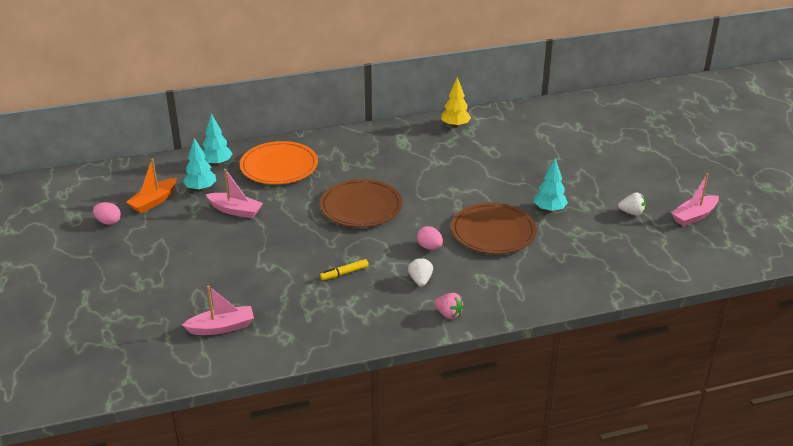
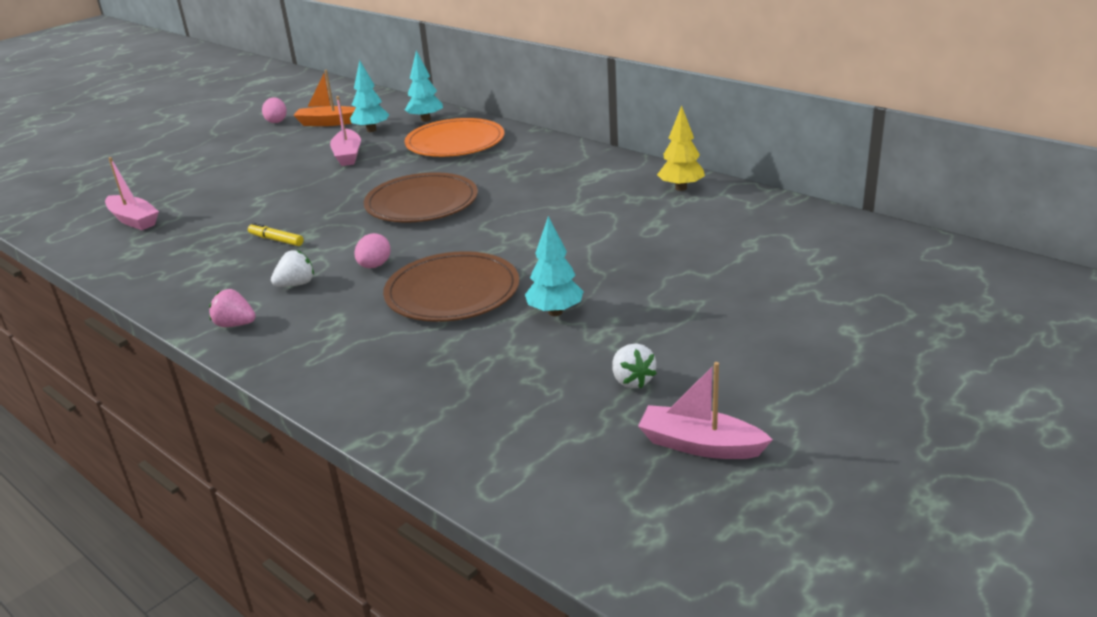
camera: 60 degrees right, 5 degrees down
(448, 314) = (235, 324): pink strawberry -> pink strawberry turned 105 degrees clockwise

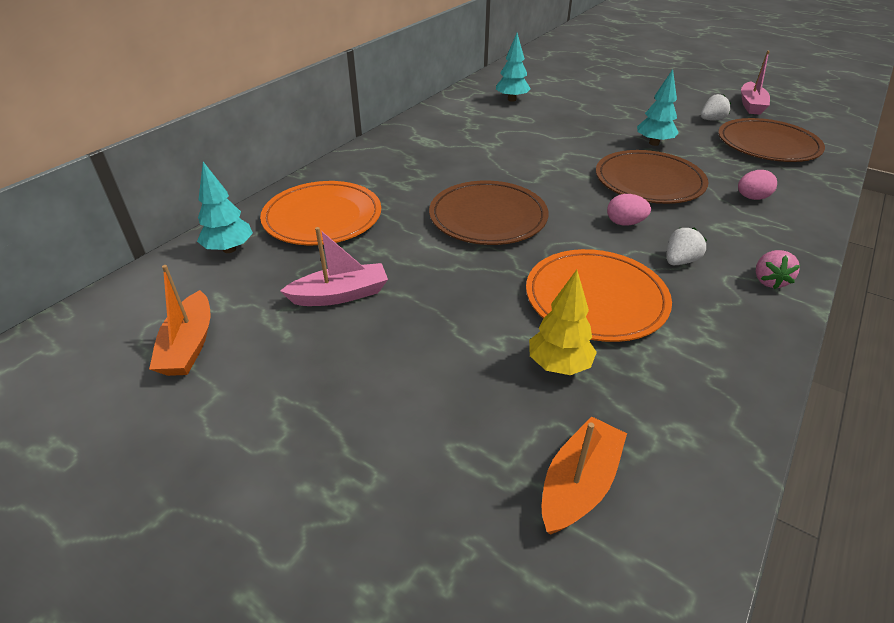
camera: 100 degrees left, 10 degrees up
(133, 220) = (579, 484): pink boat -> orange boat
(276, 121) = (138, 422): pink egg -> pink egg (751, 198)
(276, 240) = (596, 298): yellow marker -> orange plate
(296, 284) = (680, 261): white strawberry -> white strawberry turned 90 degrees clockwise
(371, 130) = (247, 291): turquoise tree -> turquoise tree (512, 99)
(525, 413) = (767, 144): none -> brown plate
(681, 188) = (452, 111): yellow tree -> yellow tree (559, 365)

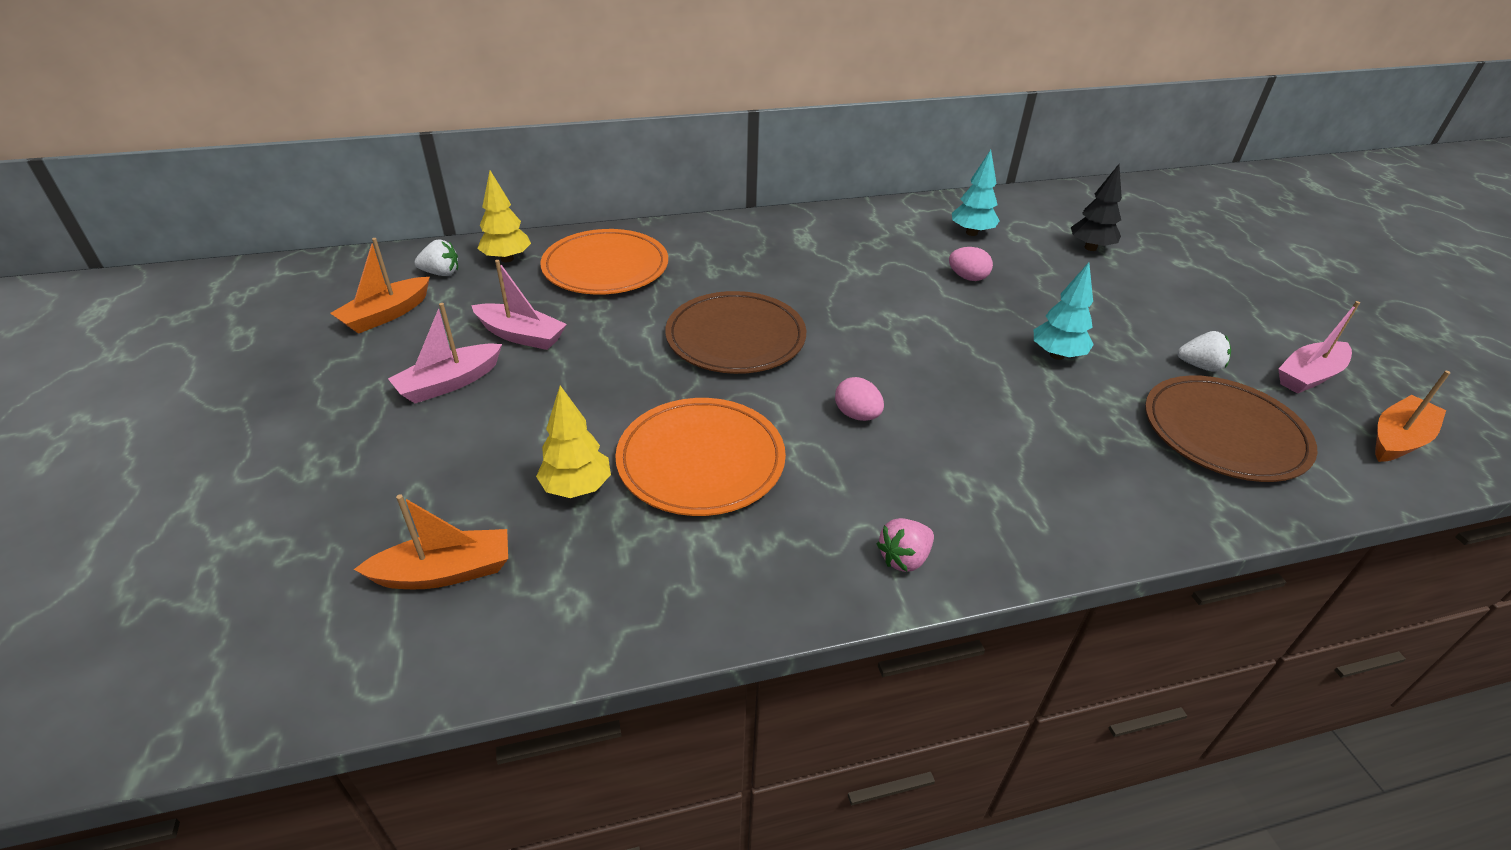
camera: 40 degrees right, 0 degrees up
(229, 249) = (507, 259): turquoise tree -> yellow tree
(343, 360) = (449, 383): none -> pink boat
(578, 84) = (1090, 248): none -> black tree
(649, 181) = (967, 391): brown plate -> none
(680, 261) = (844, 481): white strawberry -> white strawberry (441, 273)
(751, 198) = (1063, 474): pink egg -> pink egg (967, 277)
(817, 116) = (1398, 439): none -> orange boat

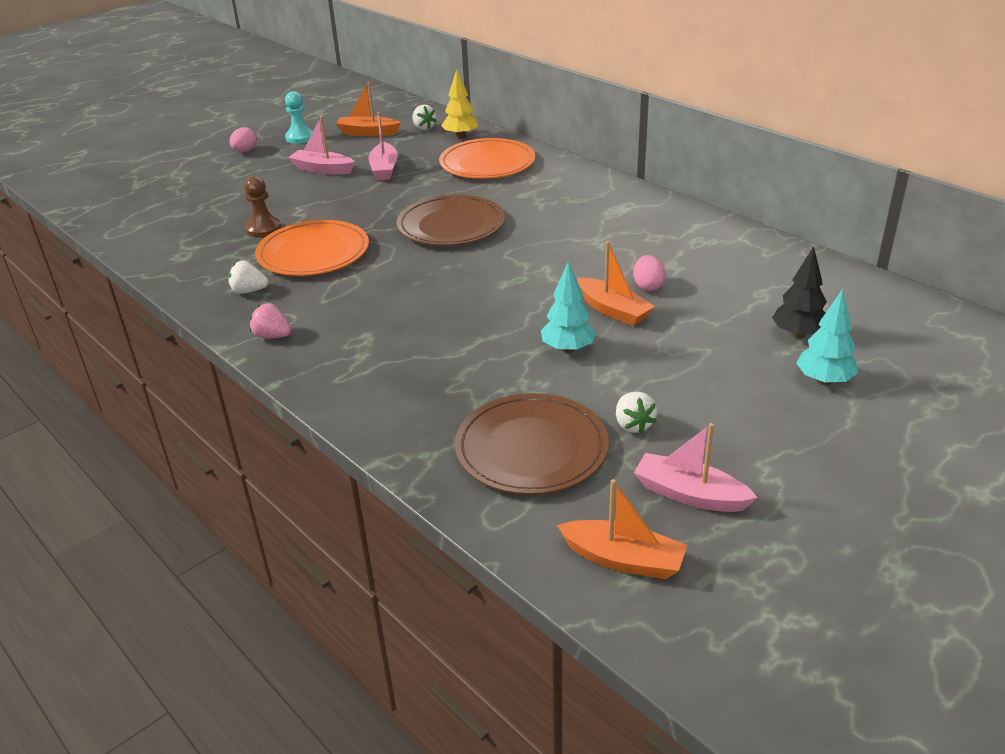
camera: 65 degrees right, 5 degrees down
(305, 372) = (300, 137): none -> turquoise pawn
(445, 572) = (183, 221): orange boat -> orange boat (613, 310)
(577, 488) = (263, 229): yellow tree -> brown pawn
(759, 551) = (249, 291): none -> white strawberry
(857, 415) = (403, 287): pink egg -> pink egg (245, 151)
(971, 233) = (736, 271): turquoise tree -> turquoise tree (824, 381)

